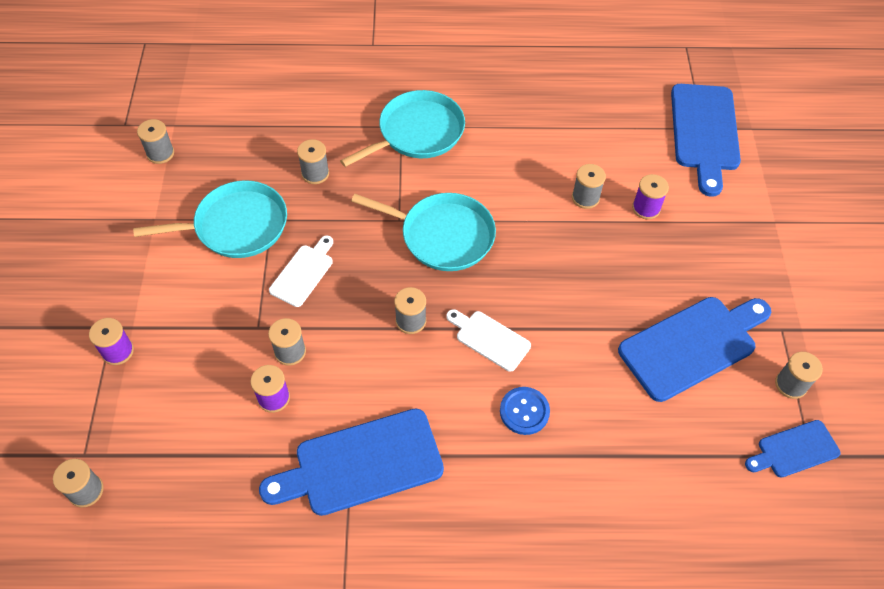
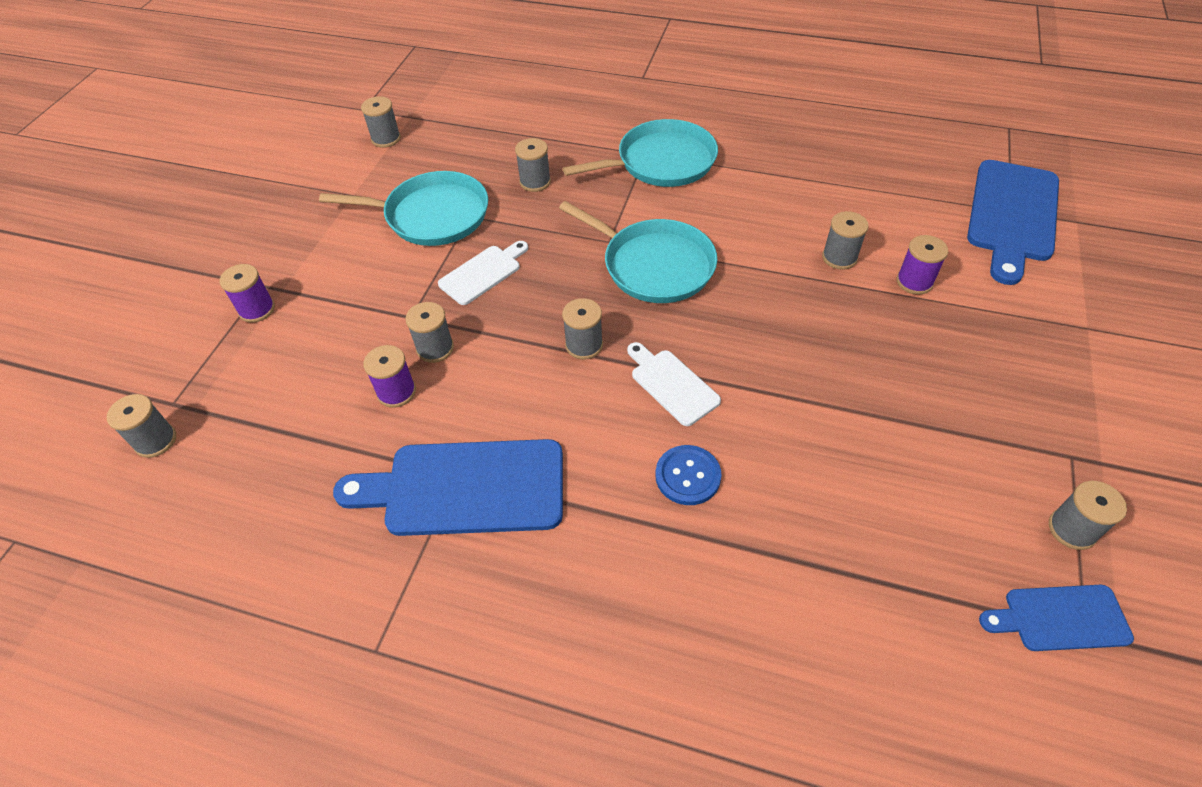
camera: 20 degrees right, 5 degrees down
(692, 345) = (938, 449): blue cutting board -> none

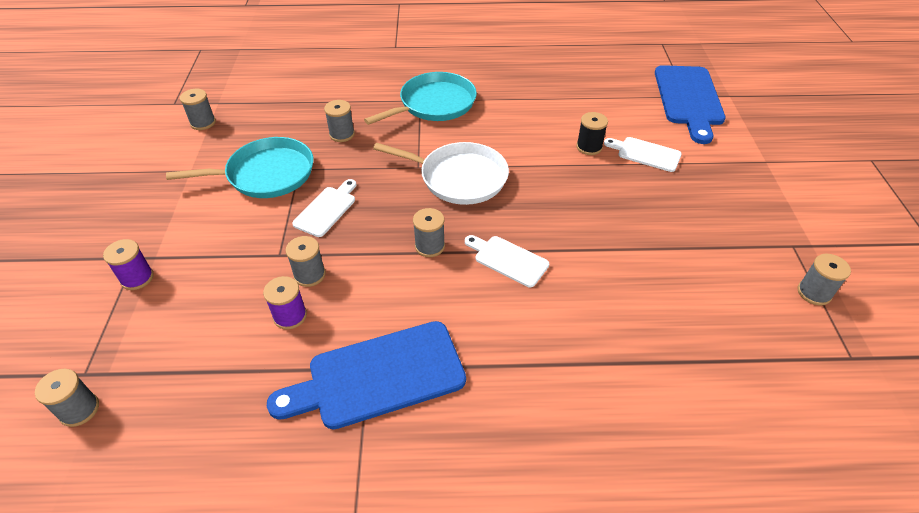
camera: 20 degrees left, 5 degrees down
(653, 265) = (459, 177): turquoise pan -> white pan
(688, 476) = (547, 323): blue button -> none
(839, 257) = (589, 147): grey spool -> black spool
(914, 282) = (645, 153): purple spool -> white cutting board
(1060, 618) = (832, 352): blue cutting board -> none

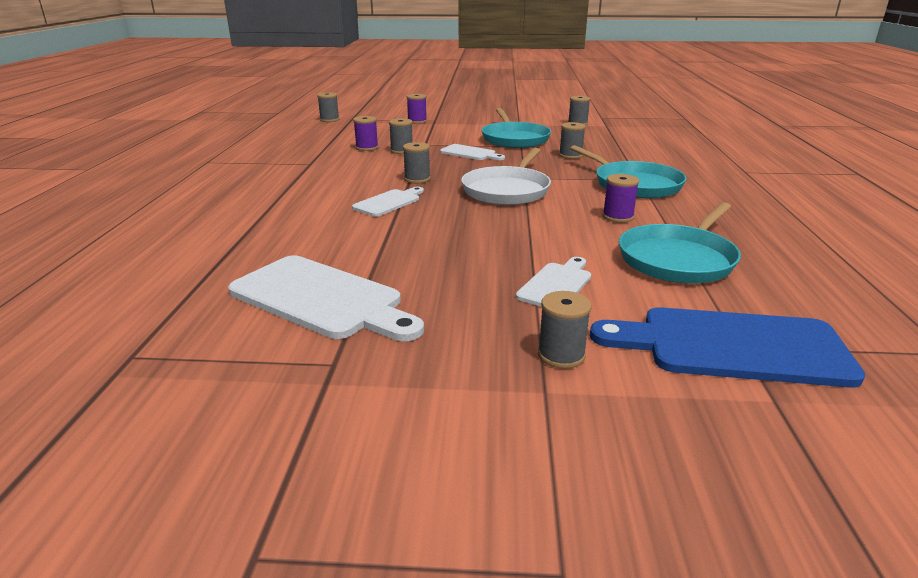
camera: 95 degrees right, 20 degrees down
(378, 376) = (301, 166): blue cutting board -> none
(515, 119) = (618, 217): none -> purple spool
(585, 101) = (678, 259): none -> turquoise pan
(589, 147) = (567, 250): black spool -> none
(722, 269) = (321, 299): none -> white cutting board
(814, 293) = (242, 357): grey spool -> grey spool (561, 355)

